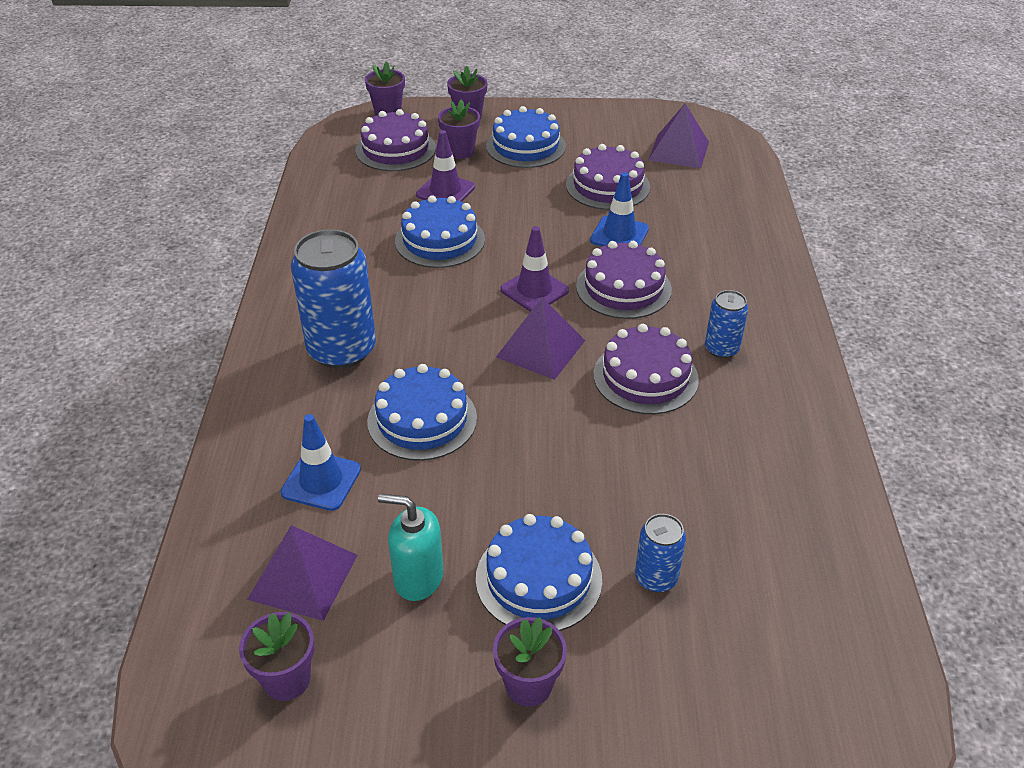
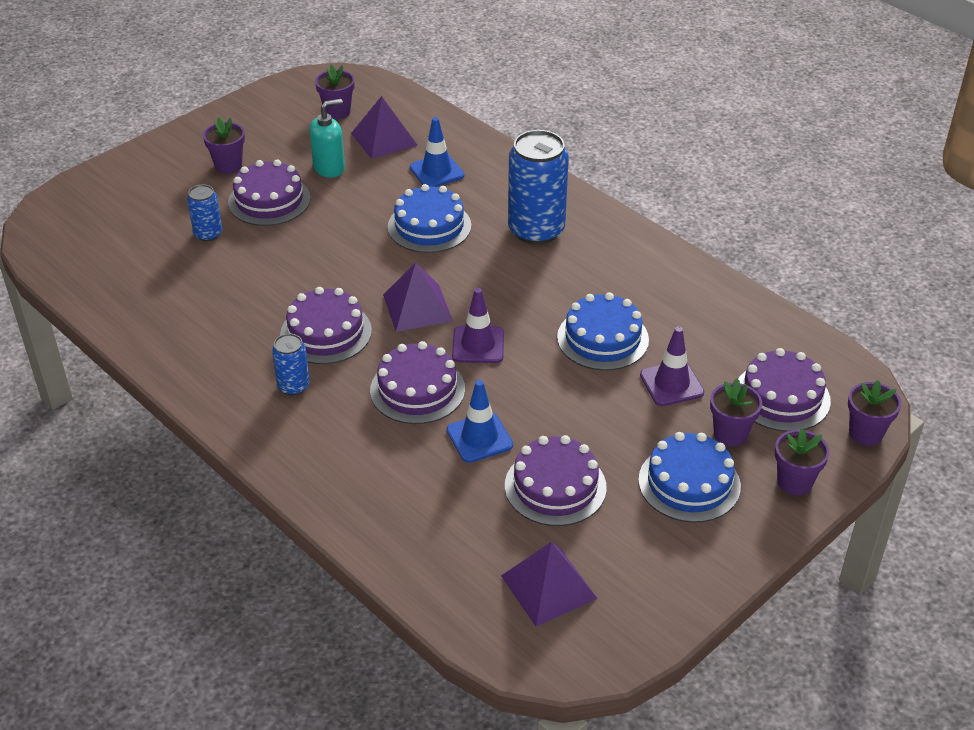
camera: 135 degrees right, 0 degrees up
(538, 578) = (269, 200): blue cake -> purple cake

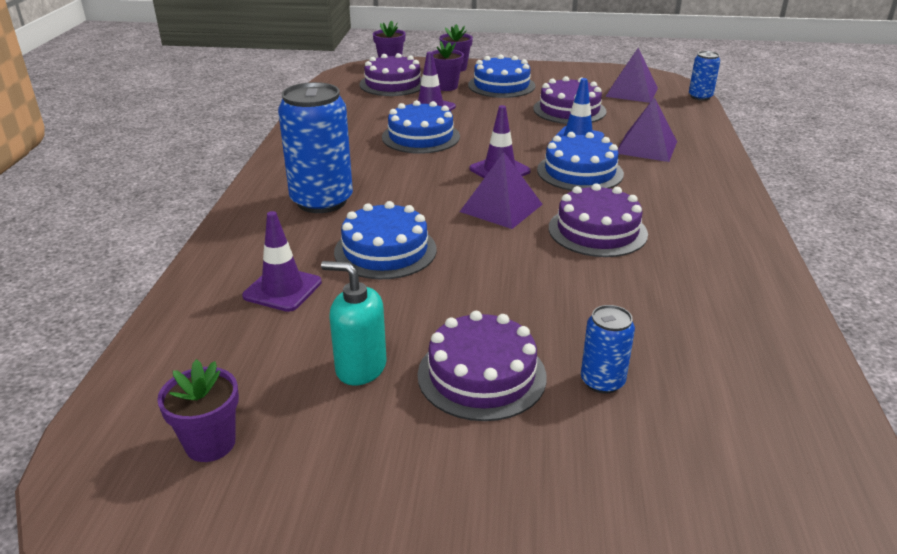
camera: 130 degrees left, 10 degrees down
(228, 165) = (461, 465): purple flower pot -> none
(293, 386) = (669, 215): blue can -> blue can (700, 97)
(384, 139) = (248, 360): purple pyramid -> purple pyramid (646, 147)
(417, 389) = (580, 172): purple cake -> blue cake
(436, 171) = (282, 289): blue traffic cone -> purple traffic cone

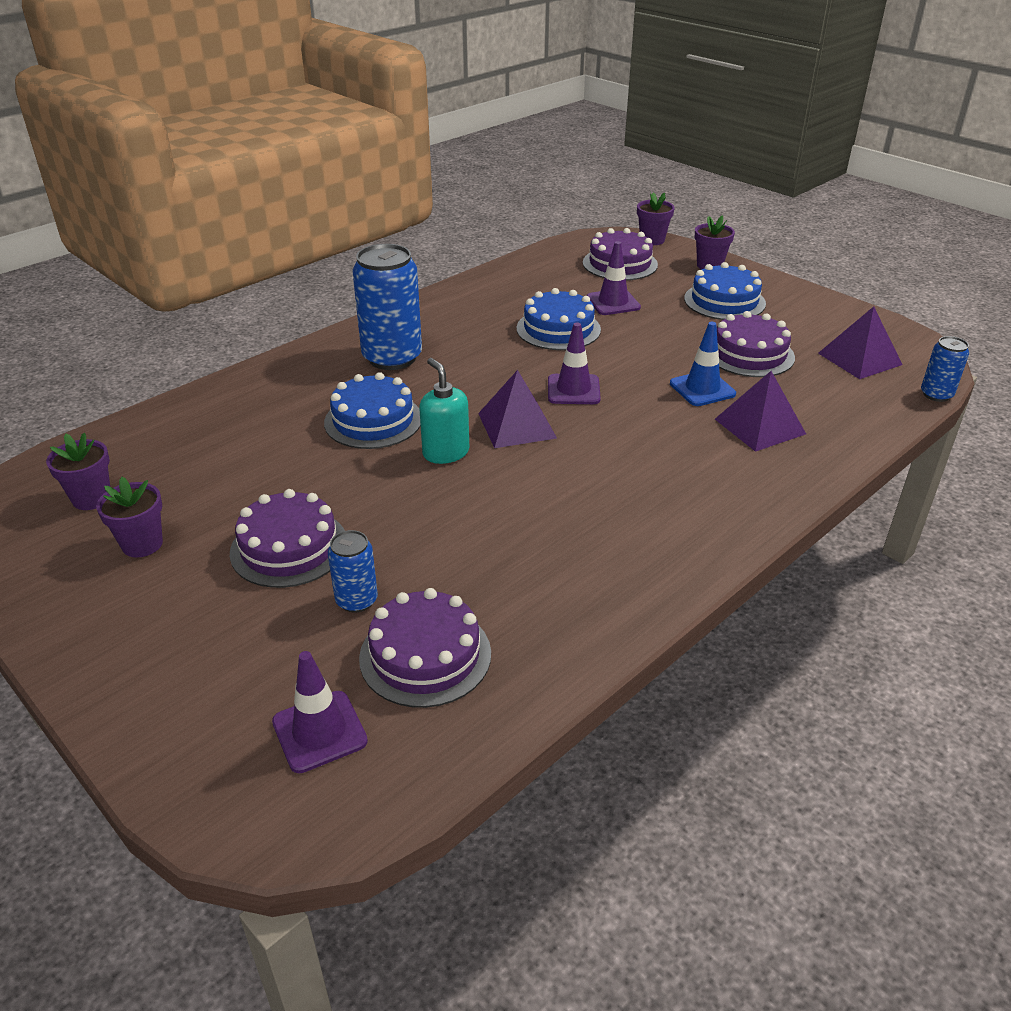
camera: 40 degrees right, 5 degrees up
(282, 289) = (266, 417): purple traffic cone -> purple traffic cone (319, 731)
(360, 367) = (229, 498): turquoise soap dispenser -> turquoise soap dispenser (445, 452)
(446, 87) = (666, 284): purple flower pot -> purple flower pot (142, 544)
(580, 172) = (644, 423): blue cake -> none
(597, 231) = (562, 484): purple cake -> purple cake (425, 655)

